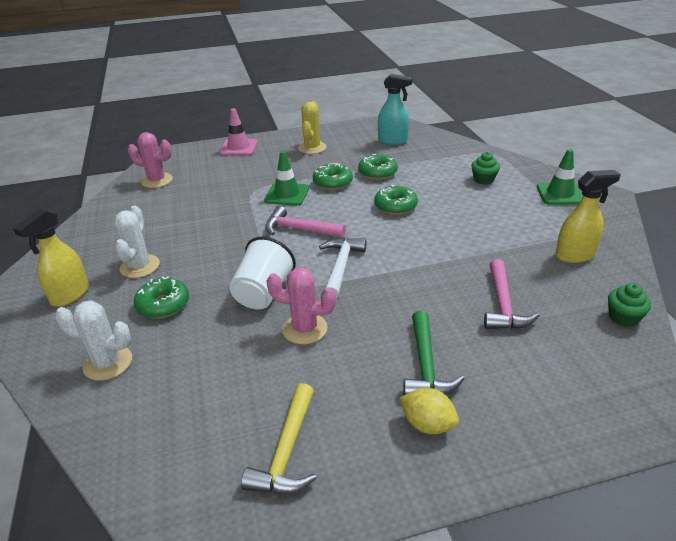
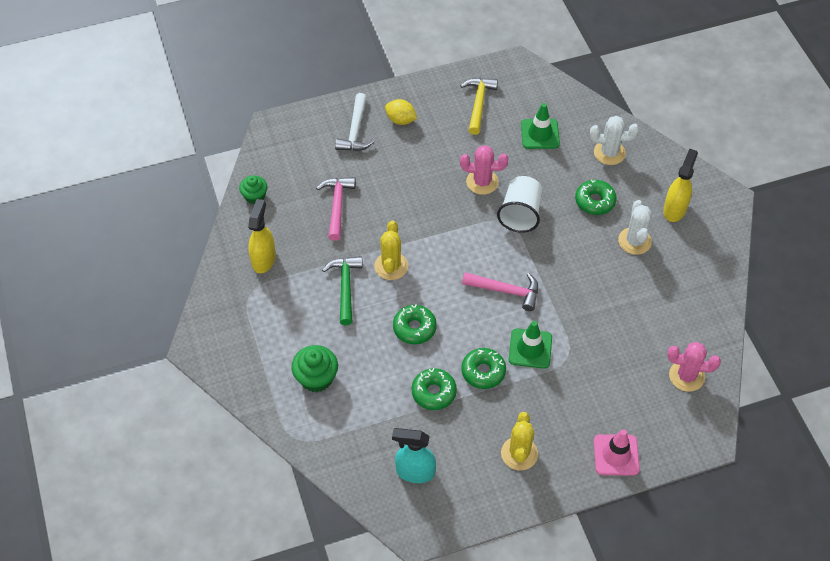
camera: 175 degrees right, 20 degrees up
(341, 266) = (462, 243): white hammer -> white hammer (355, 130)
(423, 248) = (391, 266): none -> yellow cactus
(425, 365) = (398, 156): green hammer -> green hammer (345, 287)
(483, 179) = (316, 378): green cupcake -> green cupcake, size x1.50
(560, 194) = (243, 350): green traffic cone -> green traffic cone (540, 134)
(575, 255) = (264, 259): yellow spray bottle -> yellow spray bottle turned 120 degrees clockwise

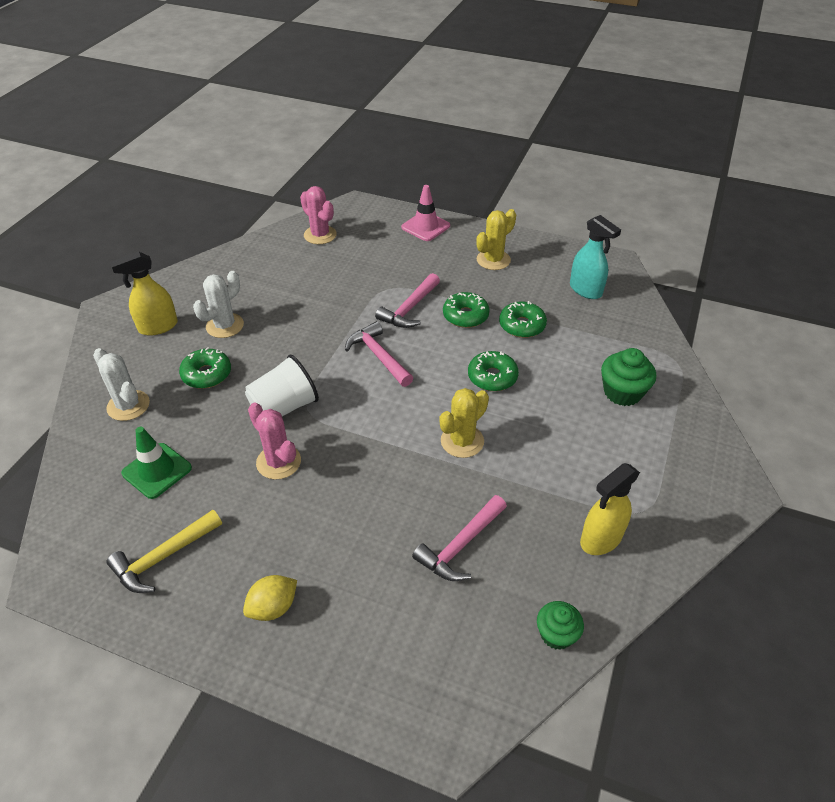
camera: 140 degrees left, 10 degrees down
(345, 287) = (528, 451): green hammer -> none
(355, 130) = (343, 636): white hammer -> none
(400, 120) = (273, 607): yellow lemon -> yellow lemon turned 75 degrees clockwise
(530, 348) = (409, 308): green traffic cone -> pink hammer

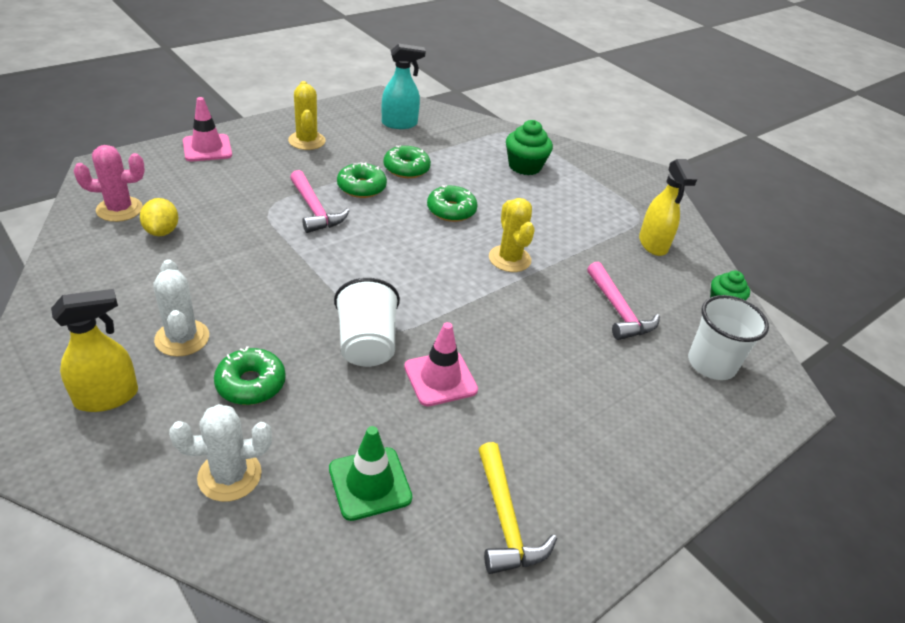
camera: 65 degrees left, 5 degrees down
(158, 327) = (107, 397): yellow spray bottle -> yellow spray bottle turned 120 degrees counterclockwise
(273, 607) = (619, 452): yellow lemon -> yellow lemon (162, 231)
(278, 462) = (440, 378): pink cactus -> pink traffic cone
(379, 356) = (359, 255): pink hammer -> none
(445, 649) = (711, 364): none -> white cup

